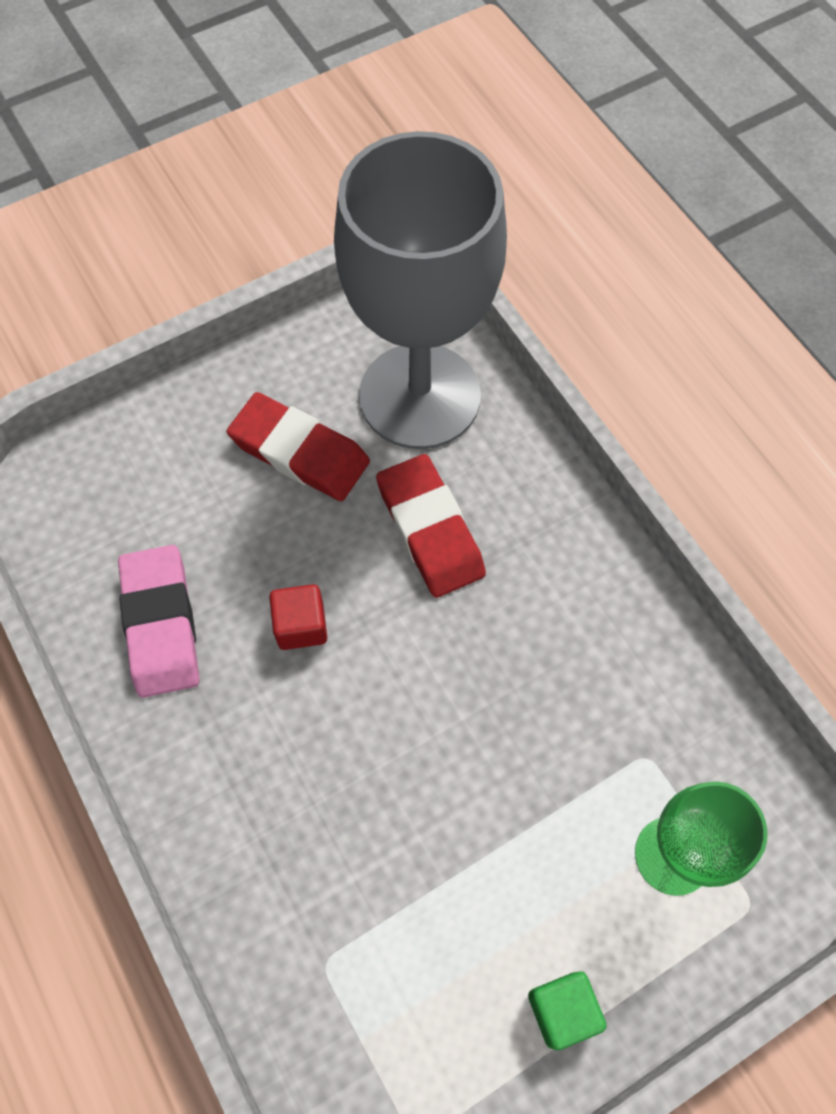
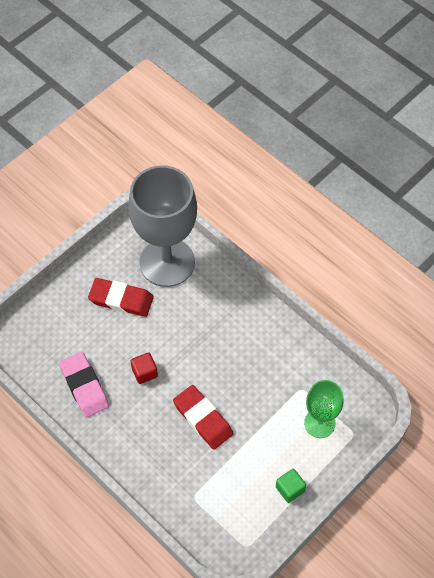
camera: 15 degrees left, 5 degrees down
(430, 530) = (188, 319): red eraser -> red eraser (203, 419)

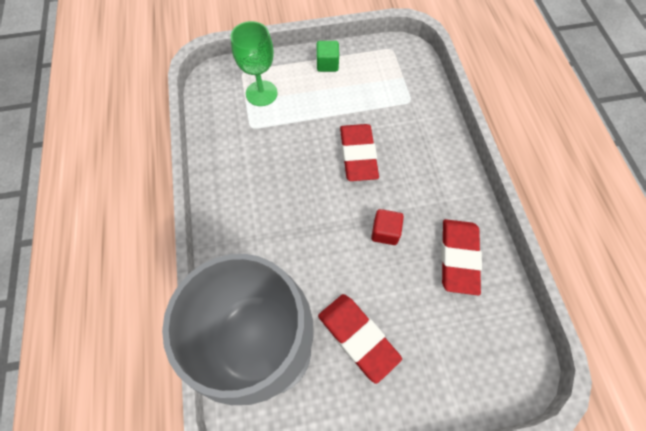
camera: 145 degrees left, 5 degrees up
(84, 386) = (458, 257): pink eraser -> red eraser

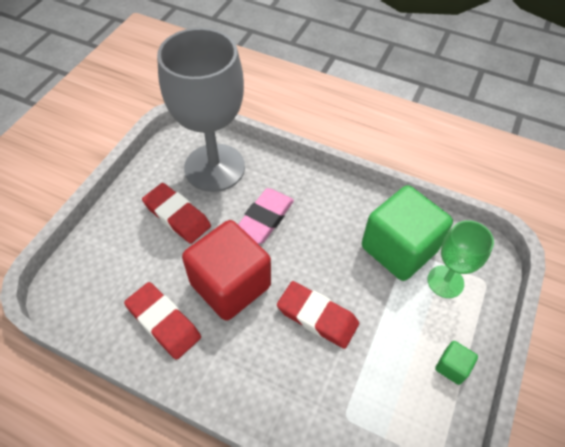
camera: 125 degrees right, 10 degrees down
(253, 134) = (399, 249): none -> green cube
(298, 252) = (265, 218): none -> pink eraser
(358, 337) = (177, 216): red eraser -> red eraser turned 45 degrees clockwise
(385, 232) = (230, 285): red cube -> red cube, size x2.41

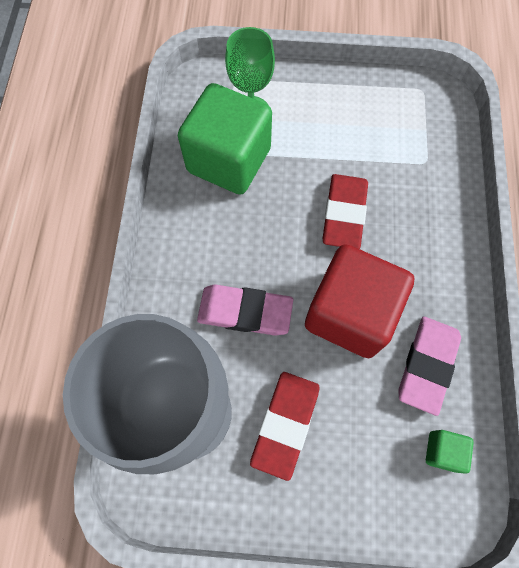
camera: 110 degrees left, 15 degrees up
(163, 322) = (427, 365): red eraser -> pink eraser
(452, 367) = (338, 93): green cube -> green cube (442, 451)

